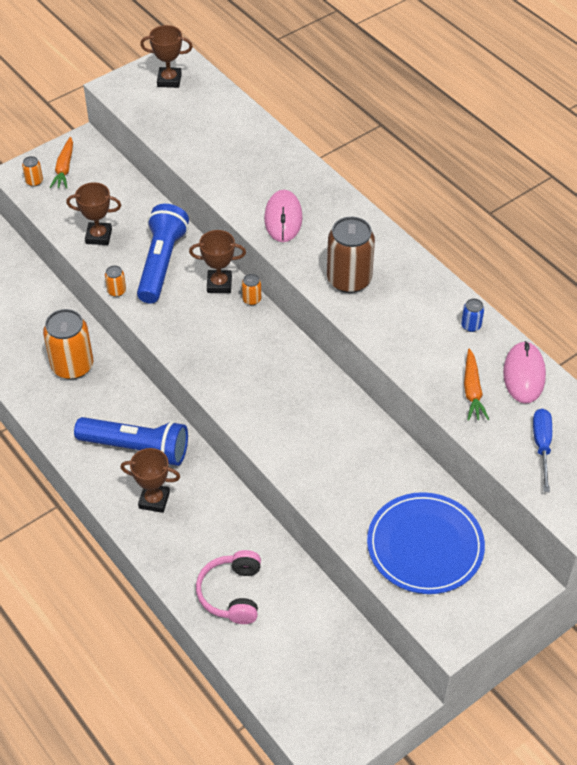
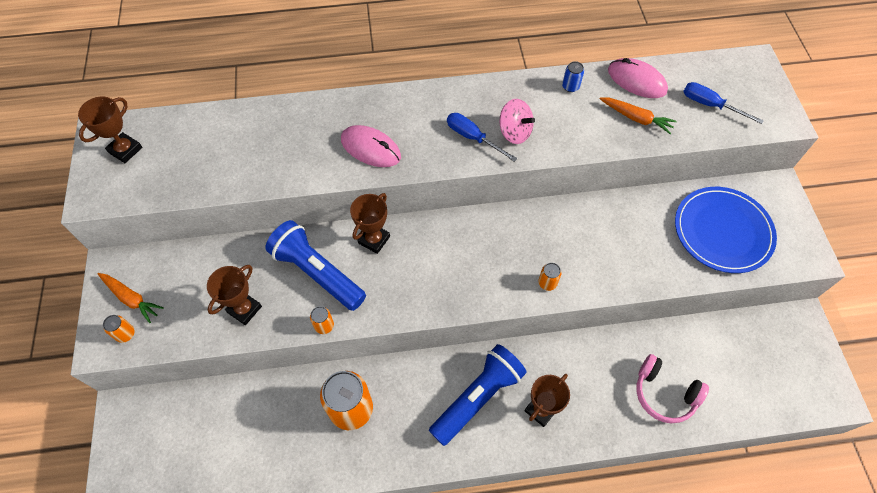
camera: 60 degrees left, 10 degrees up
(251, 299) = (408, 224): orange can -> orange can (547, 283)
(349, 280) = (472, 138): brown can -> blue screwdriver
(379, 306) = (514, 132): none -> pink spinning top

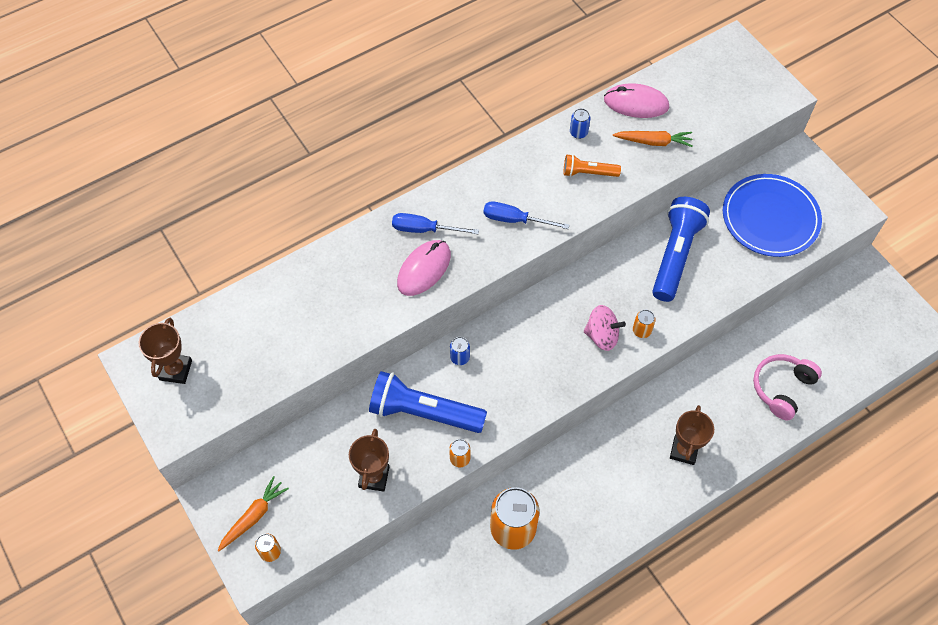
camera: 25 degrees left, 0 degrees up
(131, 298) = (253, 516): orange carrot -> orange carrot turned 60 degrees counterclockwise
(370, 148) = (424, 269): pink mouse -> pink mouse turned 60 degrees counterclockwise
(374, 240) = (460, 357): brown trophy -> blue can
(477, 397) = (622, 465): blue flashlight -> blue flashlight (675, 255)
(514, 132) = (551, 199): pink spinning top -> pink spinning top (602, 336)
(561, 123) = (588, 173): none -> orange flashlight
(664, 393) = (782, 388): pink headphones -> pink headphones turned 120 degrees clockwise
(710, 105) = (712, 103): blue screwdriver -> blue screwdriver (424, 229)

